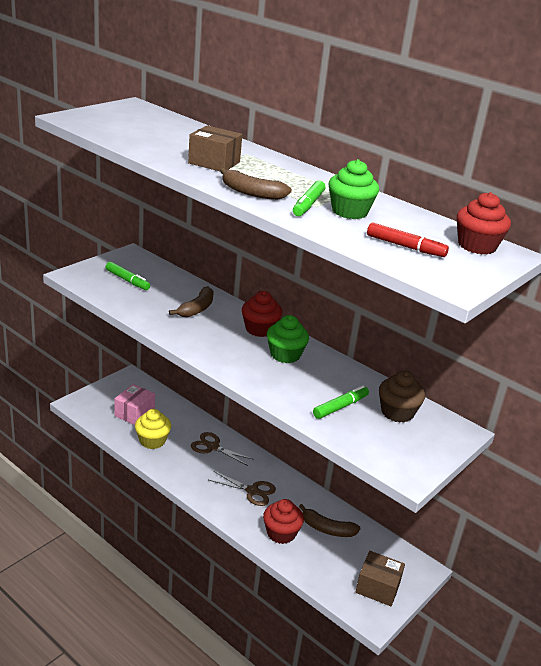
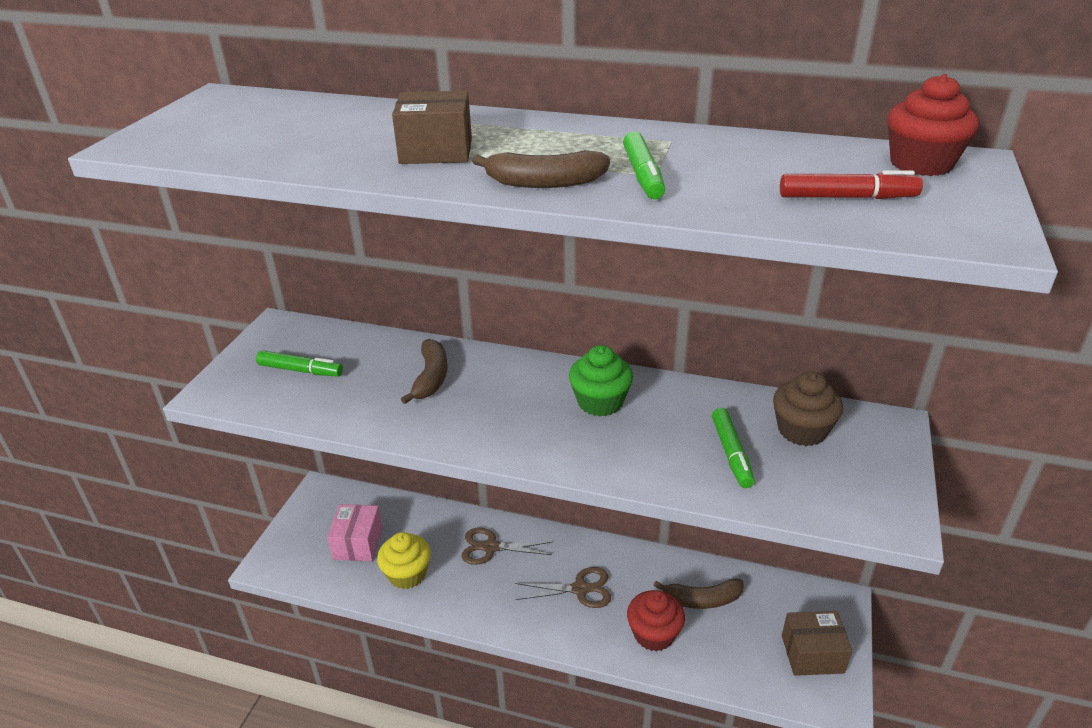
camera: 20 degrees left, 5 degrees up
(259, 329) = (537, 376): red cupcake -> none
(340, 407) = (731, 453): green marker -> green marker turned 150 degrees clockwise
(349, 211) = (708, 167): green cupcake -> none

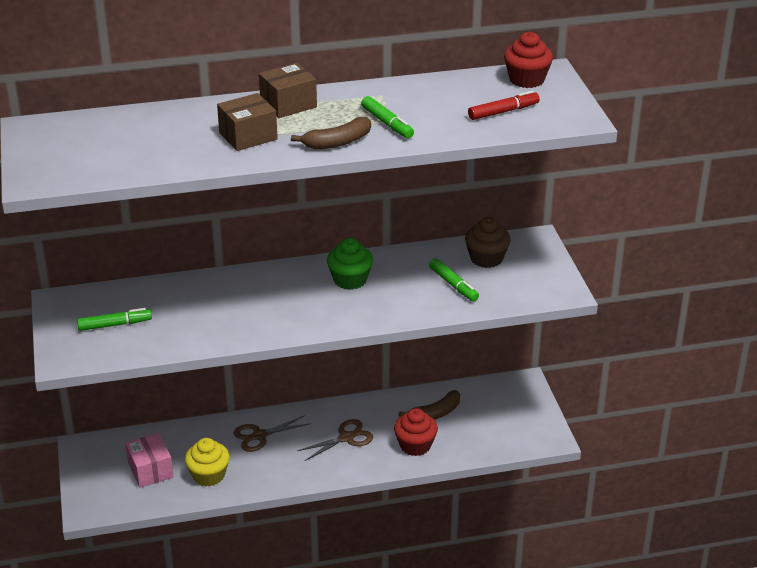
camera: 30 degrees left, 0 degrees up
(431, 378) = (219, 300): brown banana -> none
(812, 654) = (523, 419): brown box -> brown box (288, 104)

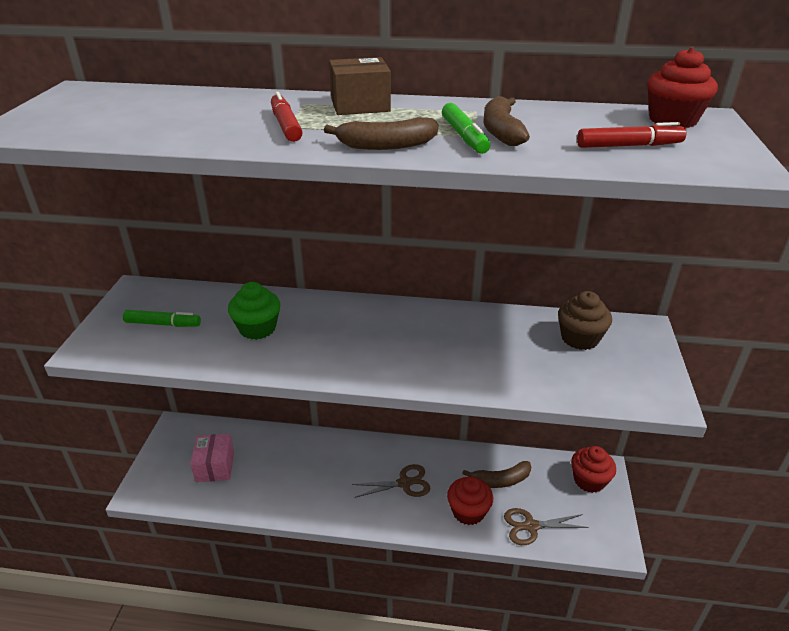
camera: 20 degrees right, 0 degrees up
(208, 475) = (261, 487): yellow cupcake -> none
(248, 136) = (286, 125): brown box -> red marker
(259, 436) = (326, 458): brown scissors -> brown scissors (530, 526)
(350, 280) = (419, 329): green cupcake -> green cupcake (257, 328)
(410, 113) = (501, 131): none -> brown banana
(453, 285) = (531, 360): green marker -> none
(514, 394) = (589, 480): none -> red cupcake

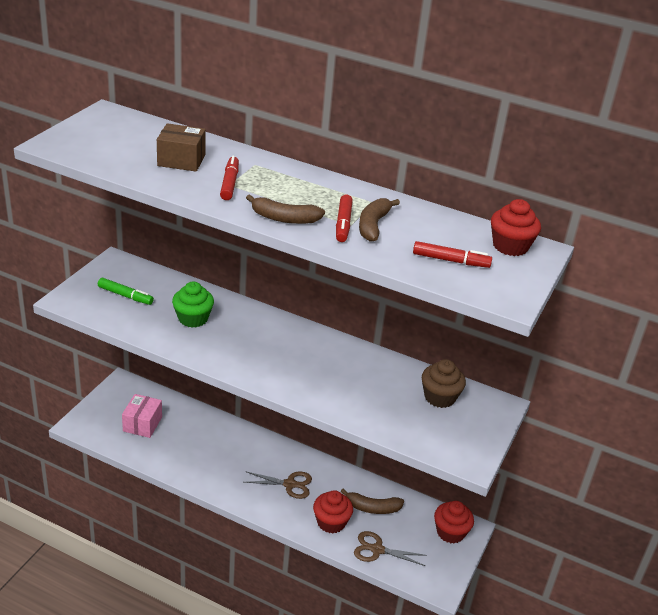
camera: 15 degrees right, 0 degrees up
(360, 105) = (293, 176): brown box -> brown box (181, 160)
(464, 136) = (343, 224): green marker -> red marker

